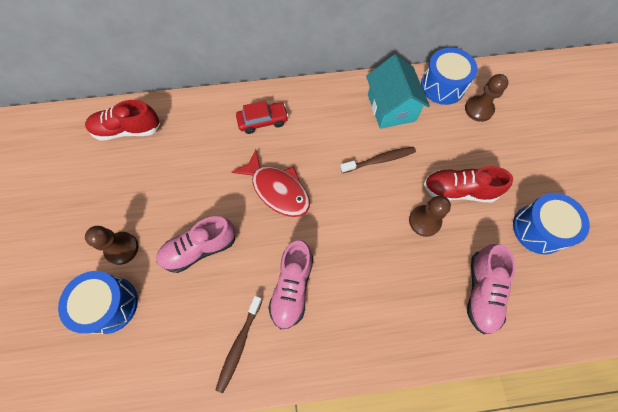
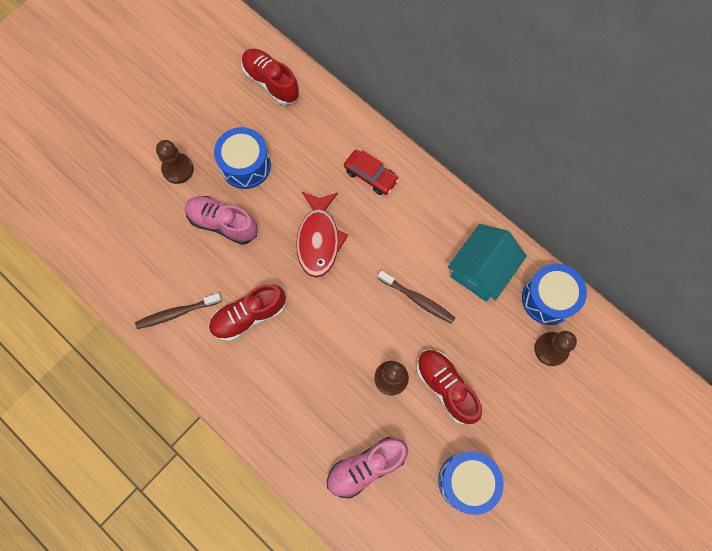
camera: 50 degrees right, 5 degrees up
(109, 304) = (133, 199): blue drum -> blue drum (245, 165)
(292, 287) = (249, 316): pink shoe -> red shoe

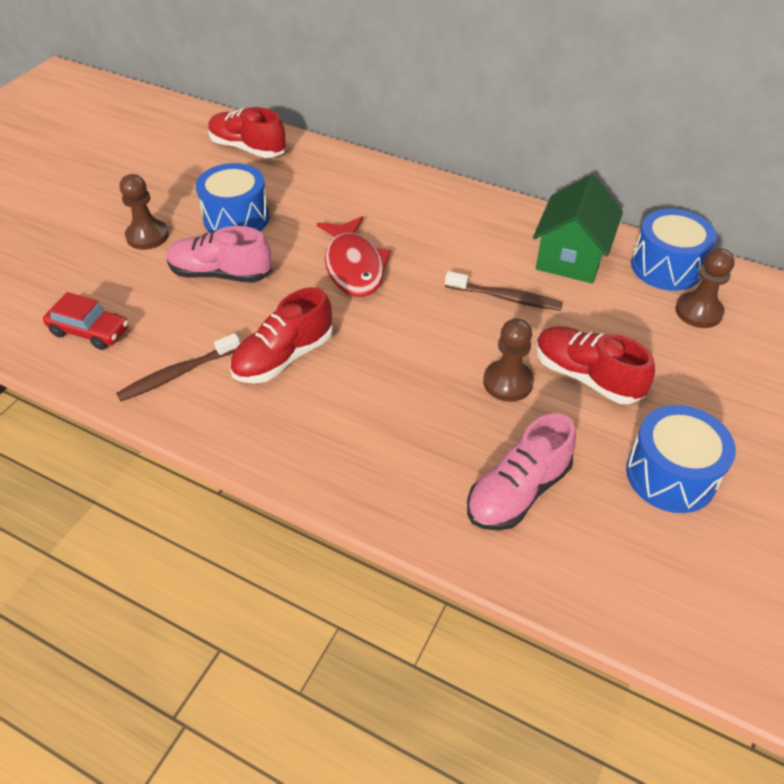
camera: 15 degrees left, 25 degrees down
(371, 175) = (397, 201): red car -> red car (90, 331)
(481, 270) = (571, 257): turquoise house -> green house

